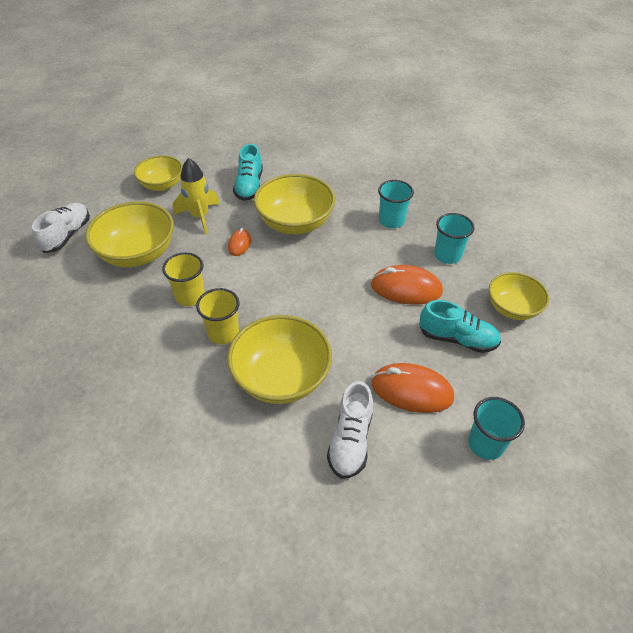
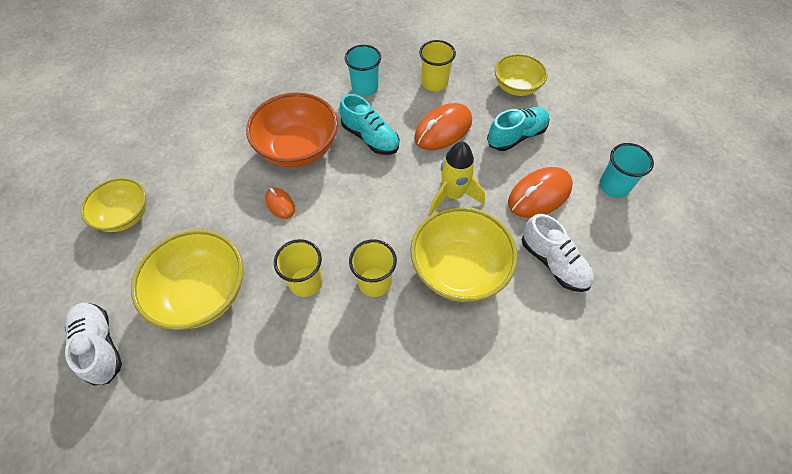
camera: 50 degrees left, 10 degrees up
(199, 217) = (209, 212): yellow rocket -> yellow rocket (453, 195)
(249, 186) = (212, 149): turquoise shoe -> turquoise shoe (370, 138)
(295, 223) = (298, 148): yellow bowl -> orange bowl
(447, 255) = (434, 83): turquoise cup -> yellow cup

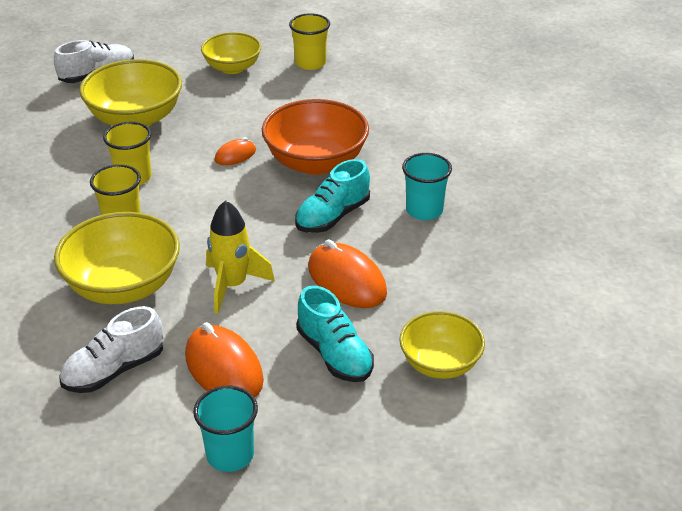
camera: 90 degrees right, 20 degrees down
(434, 83) = (440, 275): yellow cup -> yellow cup (310, 63)

